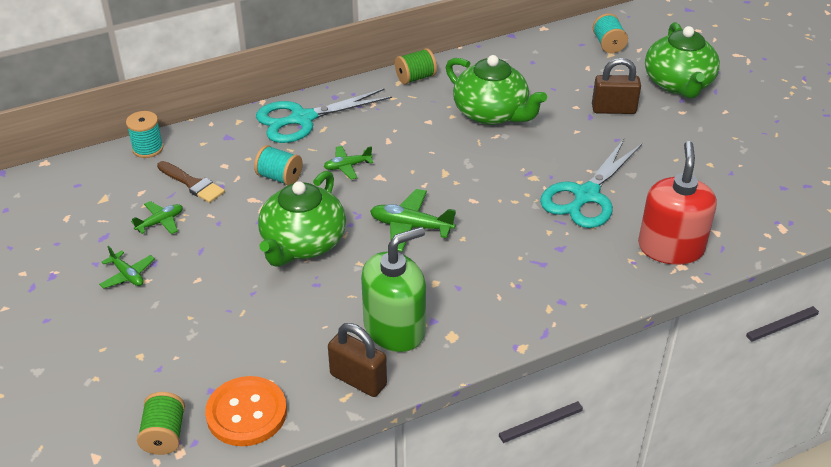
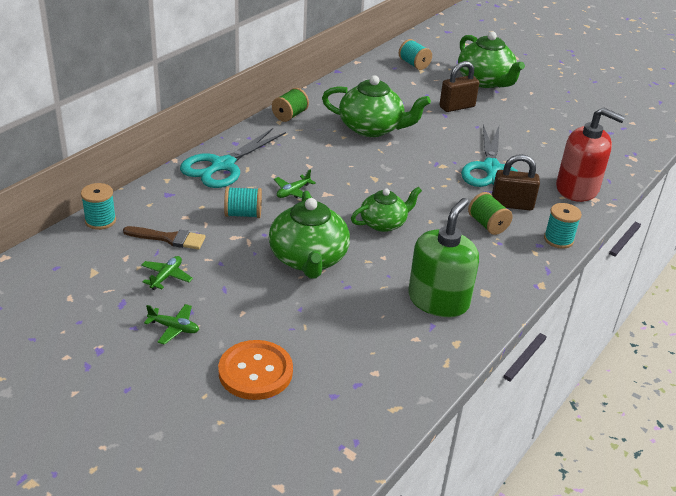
camera: 30 degrees left, 5 degrees down
(164, 435) = (325, 445): green spool -> green spool (487, 225)
(246, 413) = (379, 402): orange button -> orange button (255, 372)
(358, 380) = (445, 347): brown padlock -> brown padlock (512, 204)
(411, 227) = (384, 223): green plane -> green teapot
(590, 302) = (558, 239): none -> turquoise spool
(670, 248) = (577, 189): red soap dispenser -> red soap dispenser turned 135 degrees clockwise

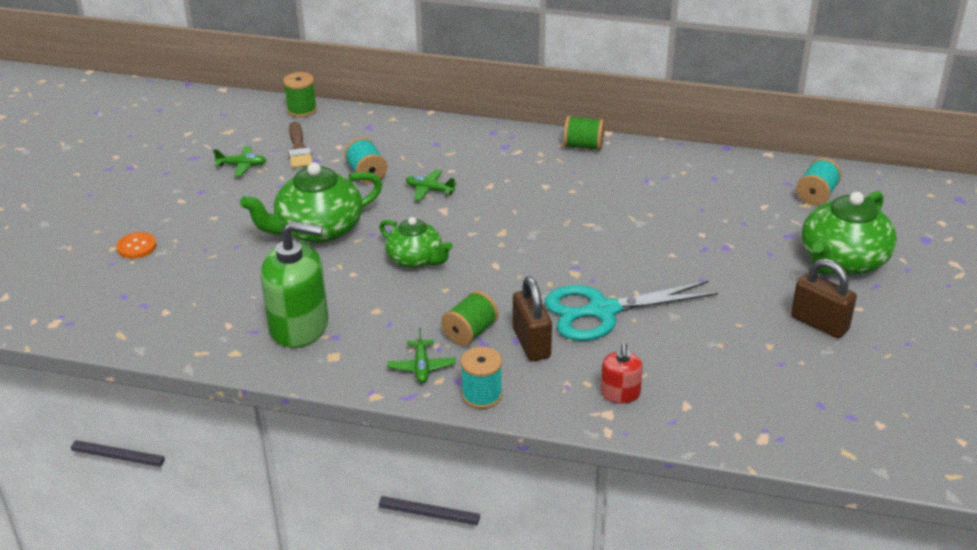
camera: 70 degrees right, 0 degrees up
(100, 220) = (302, 110): turquoise spool -> green spool
(174, 328) = (174, 191): green plane -> green plane (421, 367)
(223, 165) = (443, 138): turquoise scissors -> none
(255, 372) = (137, 247): orange button -> orange button, size x0.55
(372, 128) = (611, 204): green teapot -> none
(457, 107) = (737, 253): brown padlock -> brown padlock (819, 323)
(577, 189) = (620, 393): red soap dispenser -> red soap dispenser, size x0.51

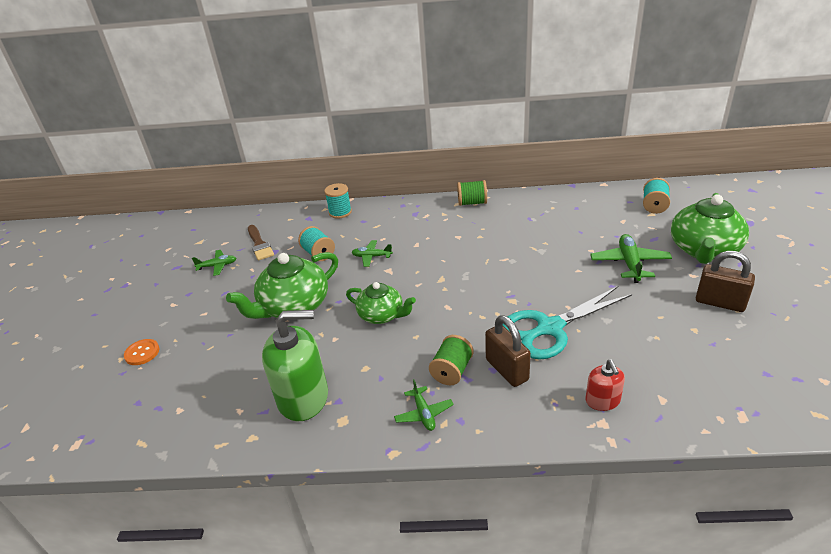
camera: 10 degrees left, 0 degrees up
(302, 110) = (253, 215): green spool -> none
(482, 395) = (487, 430): turquoise spool -> turquoise spool (340, 212)
(739, 259) = (629, 263): none -> green plane

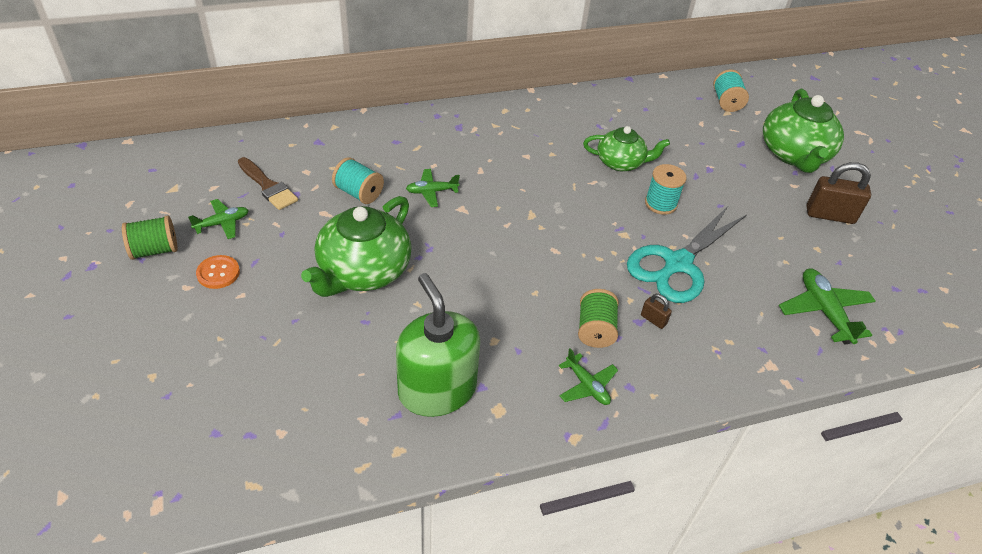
camera: 25 degrees left, 10 degrees up
(142, 353) = (181, 363): orange button -> orange button (218, 273)
(303, 397) = (437, 389): green soap dispenser -> green soap dispenser turned 90 degrees counterclockwise
(340, 212) = (358, 130): turquoise spool -> turquoise spool (660, 203)
(382, 315) = (482, 270): green teapot -> green teapot (621, 162)
(472, 203) = (523, 108): green spool -> green spool (154, 250)
(507, 370) = (653, 320): brown padlock -> brown padlock, size x0.48
(602, 401) = (762, 340): red soap dispenser -> none
(629, 263) = (728, 176): green plane -> green plane (824, 311)

